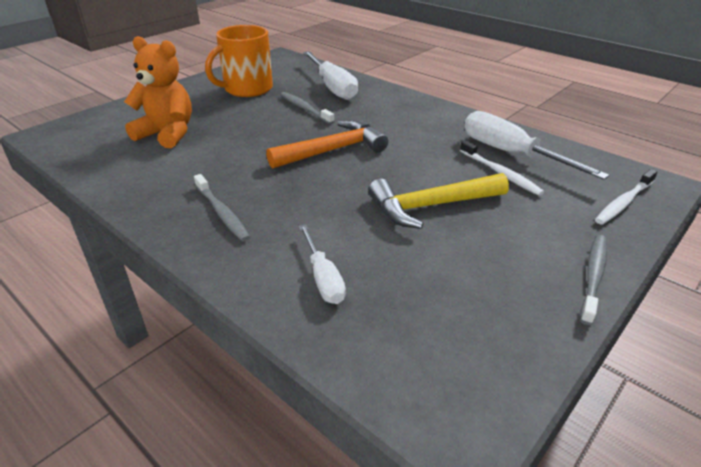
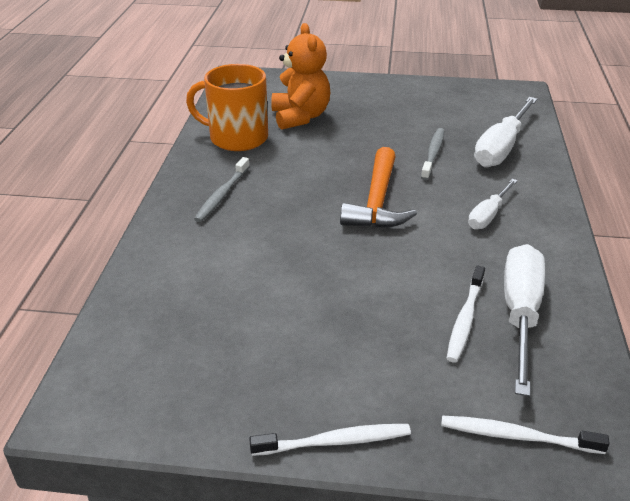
camera: 55 degrees right, 0 degrees up
(247, 89) = (426, 110): orange mug -> orange mug (237, 138)
(323, 278) = (187, 277): white screwdriver -> white screwdriver (488, 215)
(333, 150) = (377, 202): orange hammer -> orange hammer turned 75 degrees clockwise
(430, 206) = (346, 294): yellow hammer -> none
(593, 276) = (335, 442): grey toothbrush -> white toothbrush

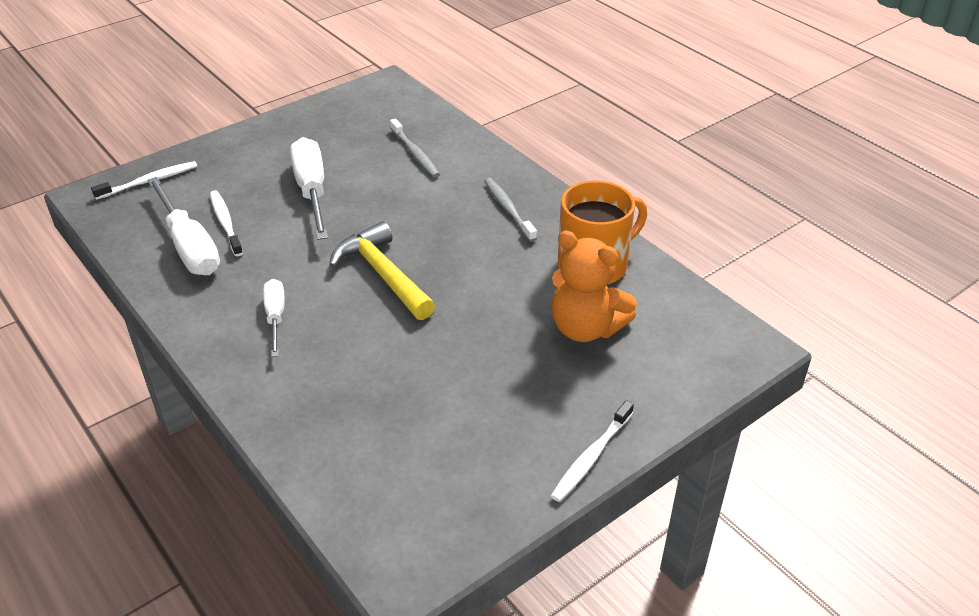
camera: 135 degrees right, 5 degrees up
(335, 442) = (245, 134): white toothbrush -> white toothbrush (591, 457)
(377, 202) = (382, 274): orange hammer -> yellow hammer
(433, 154) = (395, 362): grey toothbrush -> grey toothbrush (415, 153)
(501, 148) = (332, 420): white screwdriver -> white screwdriver (312, 191)

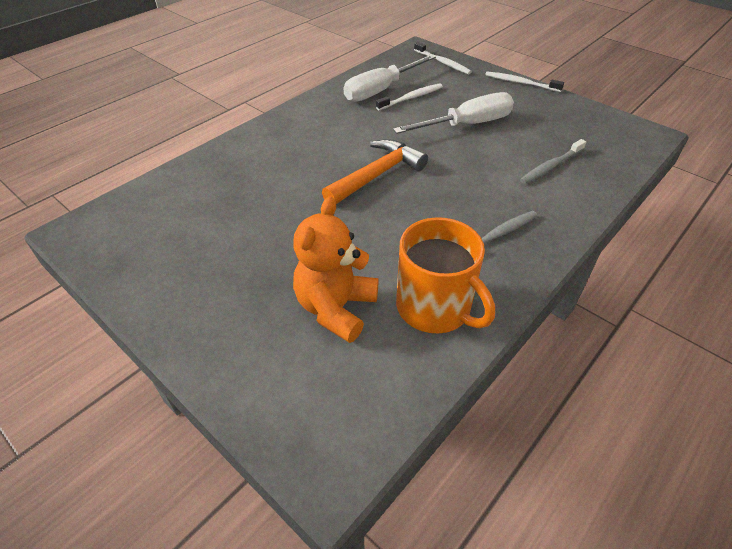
camera: 80 degrees right, 5 degrees up
(275, 317) = (317, 136): white screwdriver -> none
(382, 274) = (377, 175): yellow hammer -> orange hammer
(591, 457) = (168, 325): white toothbrush -> white toothbrush (520, 83)

